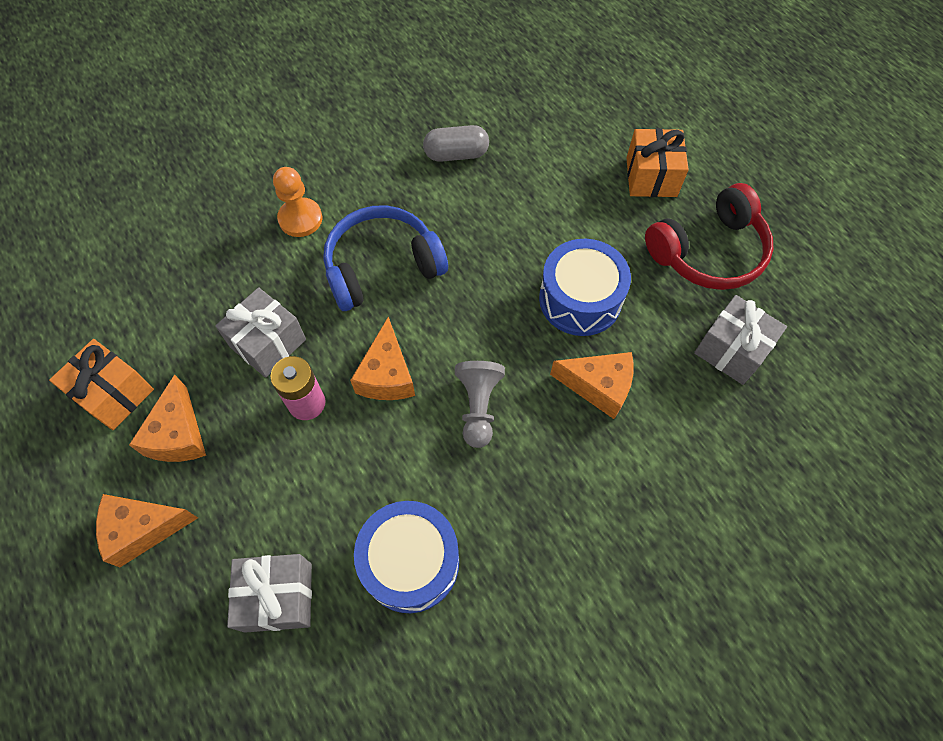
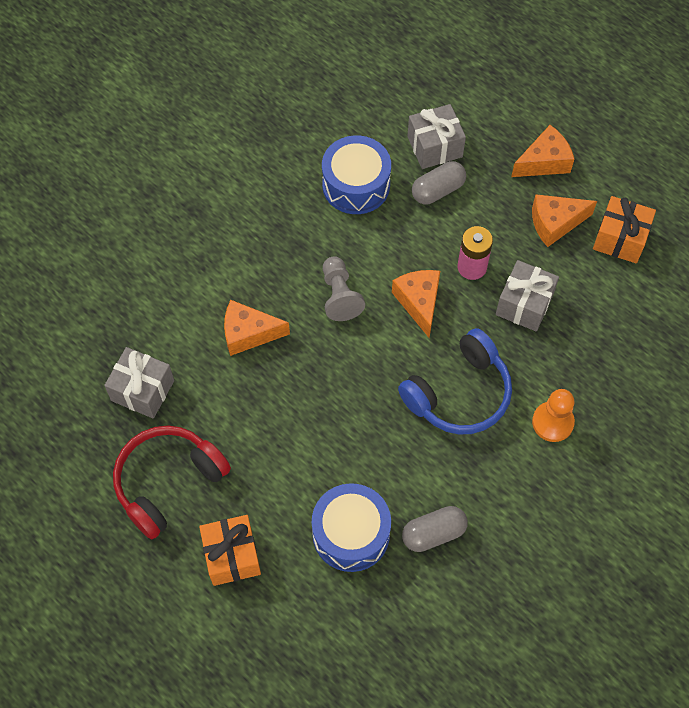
camera: 165 degrees right, 0 degrees up
(178, 435) = (555, 223): orange cheese -> orange cheese turned 90 degrees counterclockwise
(303, 523) = (438, 190): none -> grey capsule
(580, 299) = (278, 405): blue drum -> blue drum (351, 534)

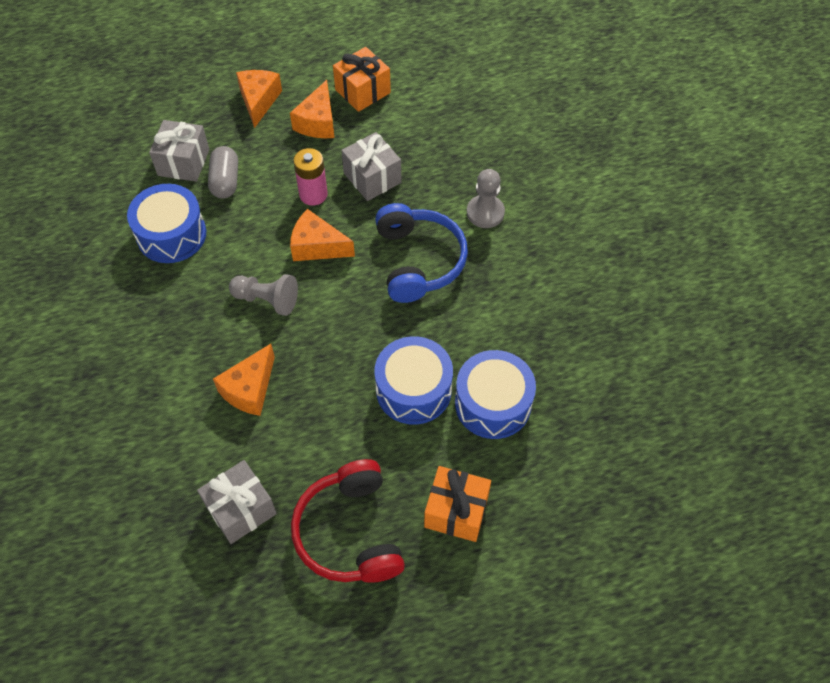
camera: 60 degrees left, 5 degrees down
(325, 461) = (413, 390): none -> blue drum
(433, 533) = (529, 342): grey capsule -> none
(552, 422) = (485, 213): orange pawn -> grey pawn

